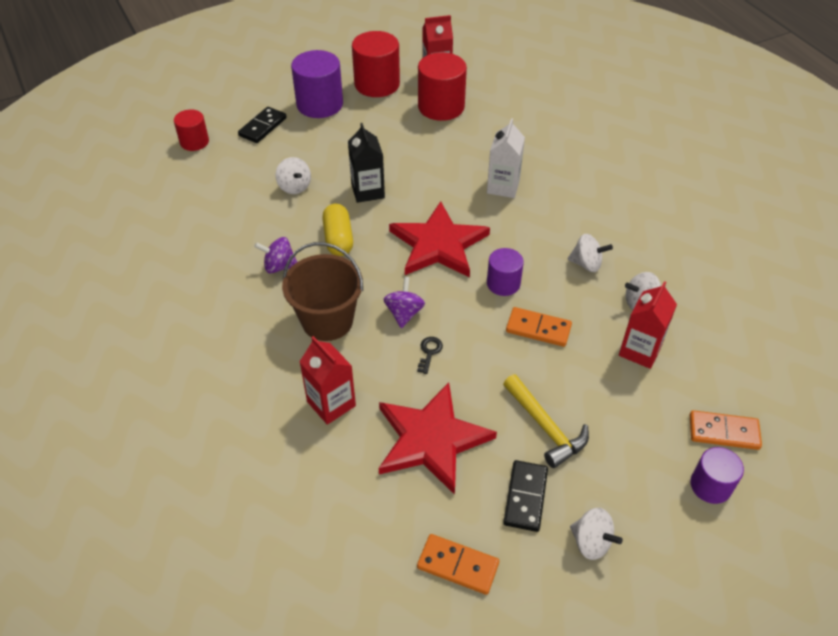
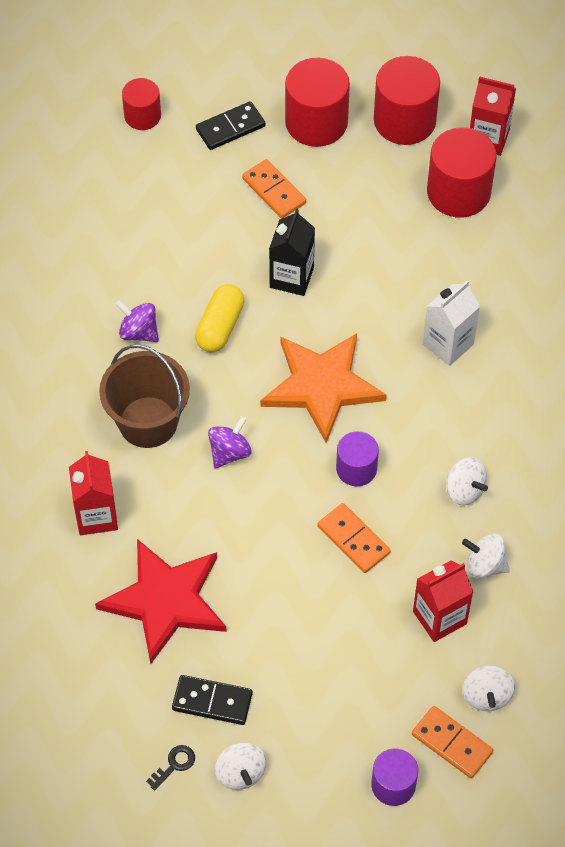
camera: 30 degrees right, 10 degrees up
(294, 187) = (215, 233): white spinning top -> white spinning top (486, 696)
(320, 104) = (316, 122): purple cylinder -> red cylinder
(429, 352) = (225, 509): black key -> black key (174, 765)
(438, 244) = (322, 386): red star -> orange star
(458, 565) = (110, 728): orange domino -> orange domino (274, 191)
(525, 497) = (212, 701): black domino -> black domino turned 60 degrees clockwise
(545, 427) = (281, 646): yellow hammer -> none

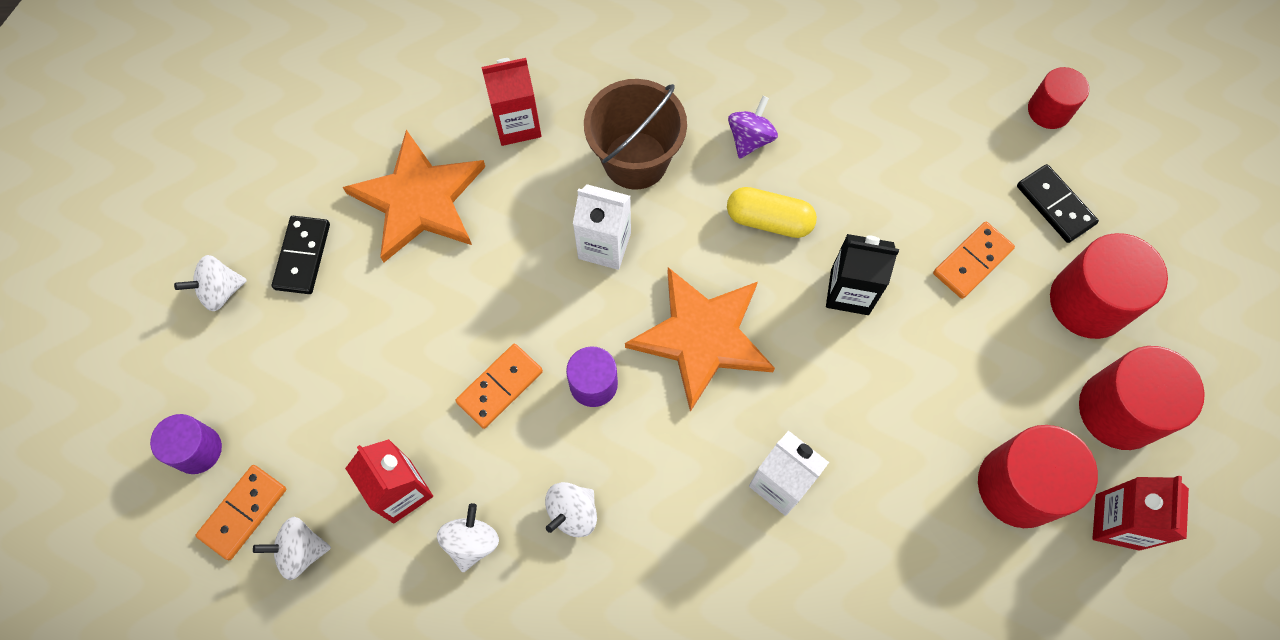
camera: 85 degrees right, 10 degrees up
(165, 601) = (419, 199): red star -> orange star
(174, 765) = (233, 227): black key -> none
(229, 452) = (604, 245): purple spinning top -> white carton

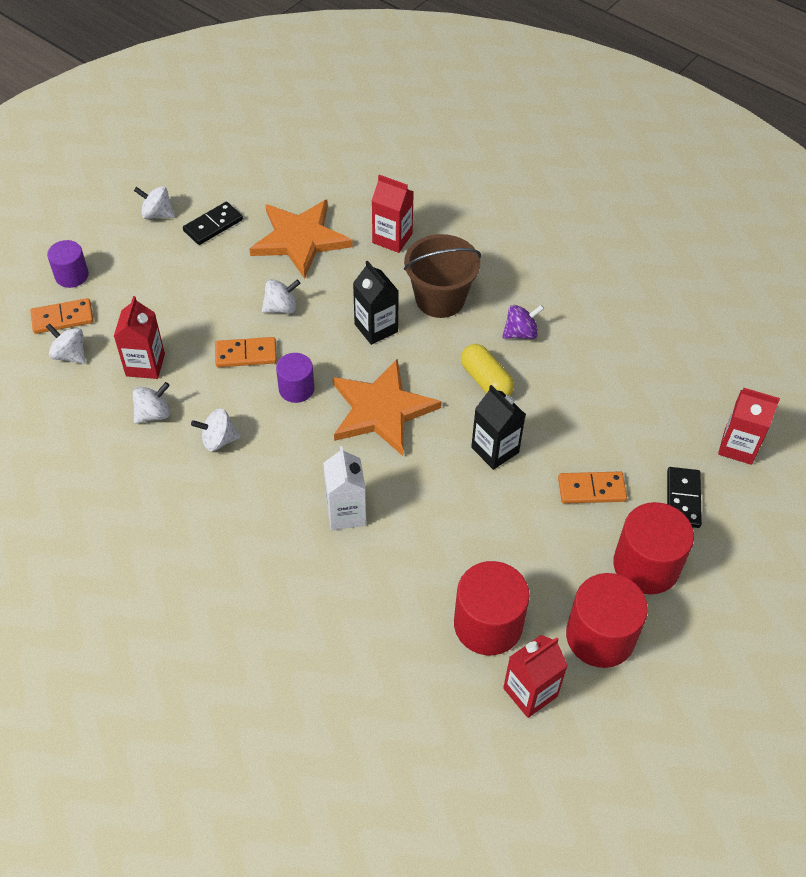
camera: 40 degrees right, 15 degrees down
(481, 300) = (281, 307): none -> white spinning top
(604, 245) = (376, 328): white carton -> black carton
(1049, 110) = (738, 446): red cylinder -> red carton

